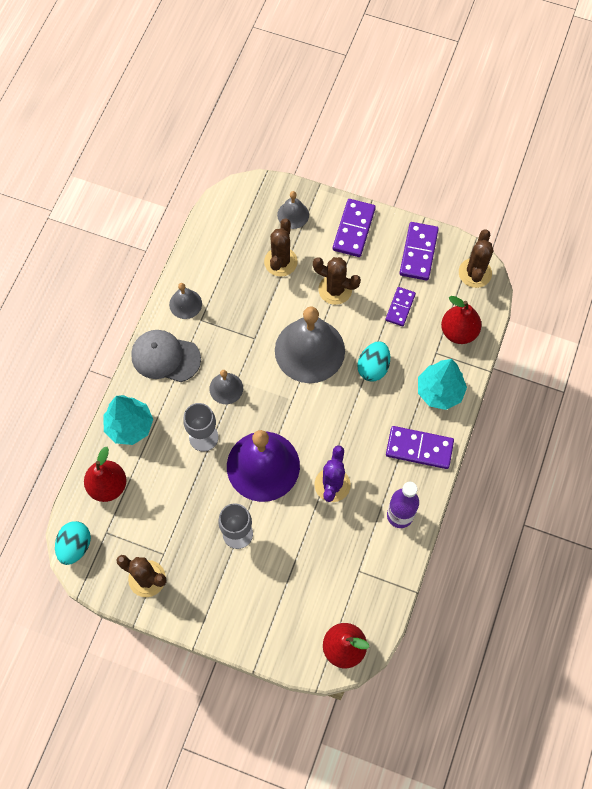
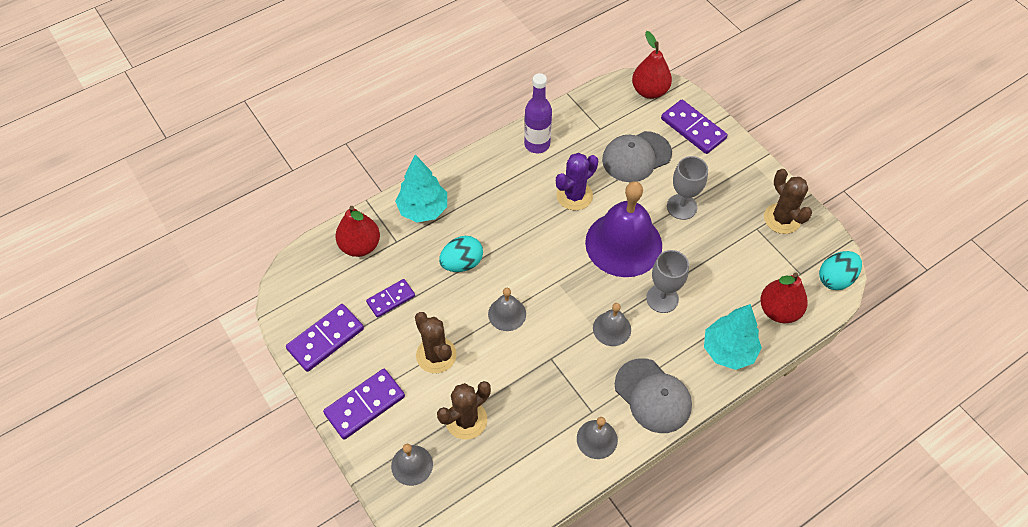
camera: 145 degrees left, 10 degrees down
(307, 560) = (636, 157): none -> grey cap
(309, 350) = (507, 314): grey bell -> grey bell, size x0.47
(419, 448) = (479, 179): purple domino -> purple domino (693, 128)
(475, 273) = (294, 286): brown cactus -> none

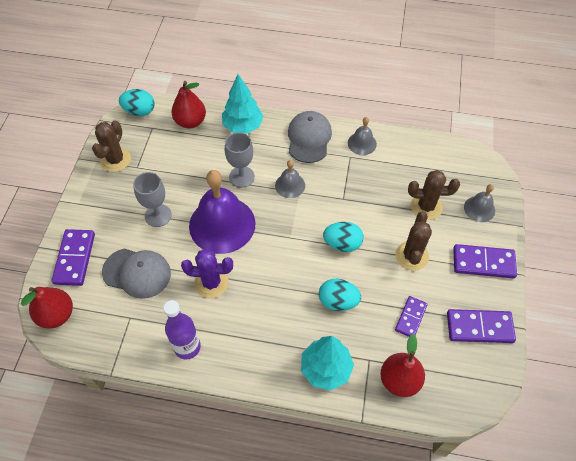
camera: 135 degrees left, 0 degrees up
(391, 299) = (410, 317): purple domino -> purple domino turned 75 degrees counterclockwise
(507, 314) = (342, 244): grey bell -> turquoise egg

